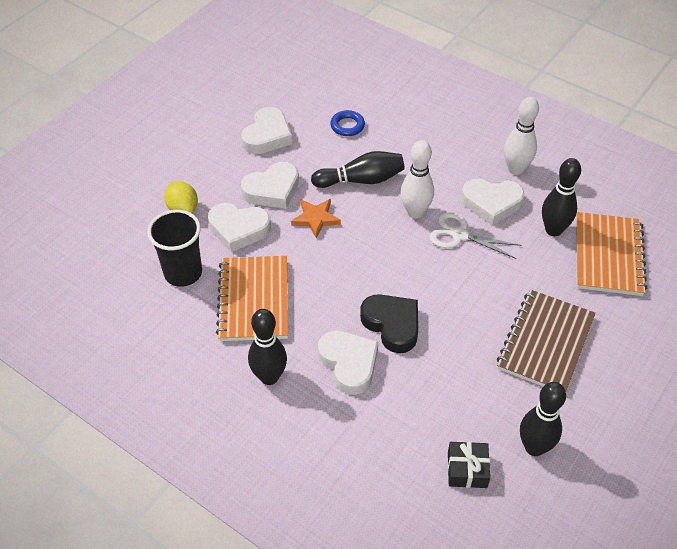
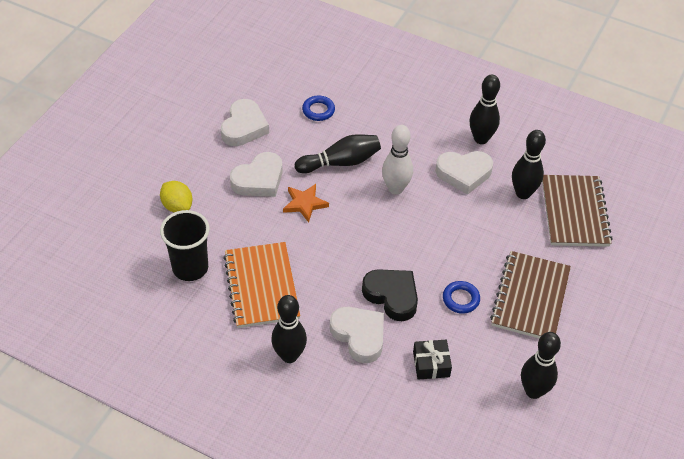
camera: 10 degrees left, 0 degrees up
(238, 229) = (234, 221): white heart -> none
(459, 235) = (439, 206): white scissors -> none
(467, 336) = (460, 299): none -> blue ring
(467, 469) = (478, 417): black gift -> black gift (431, 364)
(515, 169) = (481, 139): white bowling pin -> black bowling pin
(608, 256) = (574, 212): orange notebook -> brown notebook

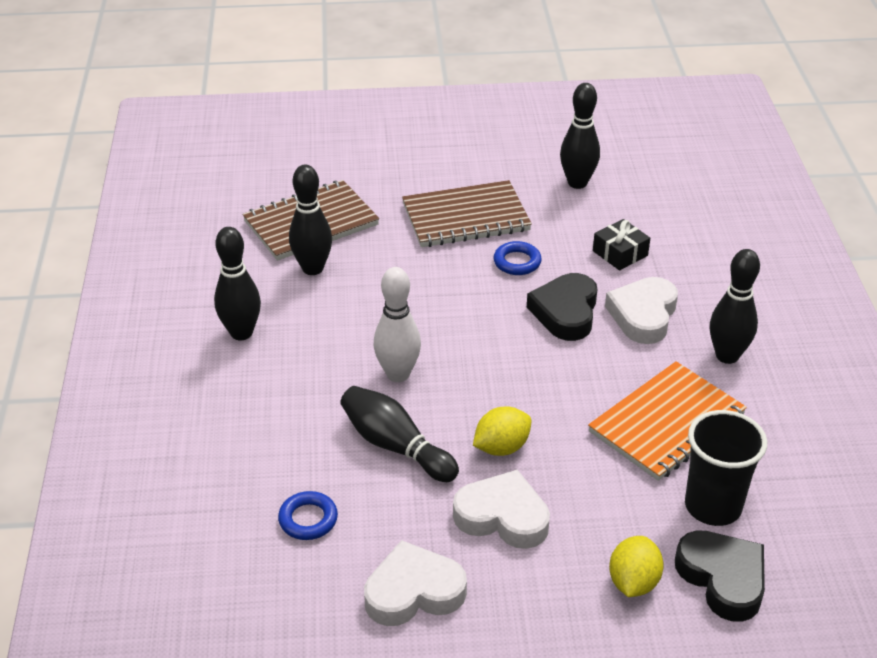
camera: 120 degrees left, 10 degrees down
(147, 242) = (722, 578): none -> black heart
(304, 204) = (501, 447): orange star -> yellow lemon
(464, 173) = (319, 325): white heart -> none

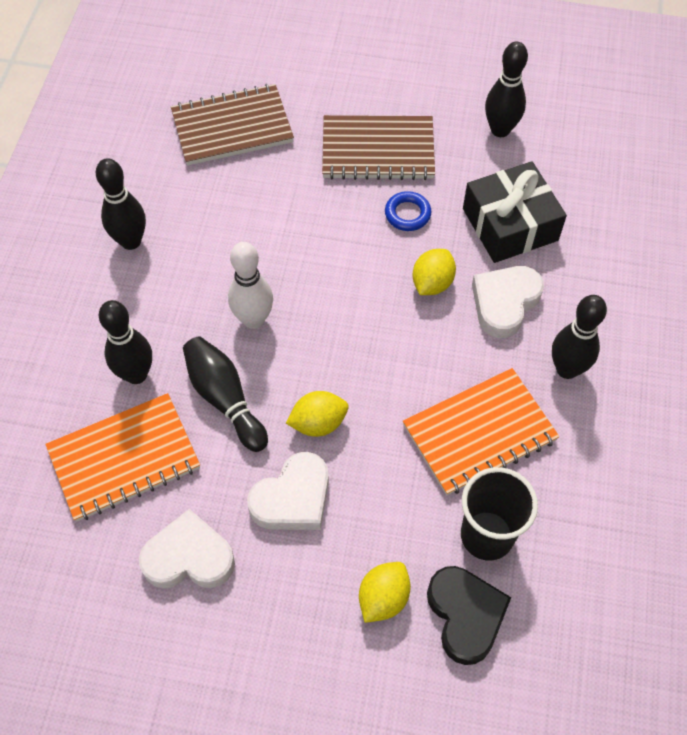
camera: 15 degrees right, 20 degrees up
(308, 519) = (124, 459): blue ring -> orange notebook
(313, 268) = (217, 181): black bowling pin -> black bowling pin (136, 374)
(502, 516) = (293, 498): white heart -> white heart turned 105 degrees clockwise
(565, 312) = (432, 283): black heart -> yellow lemon
(620, 253) = (510, 224): black gift -> black gift, size x1.86

